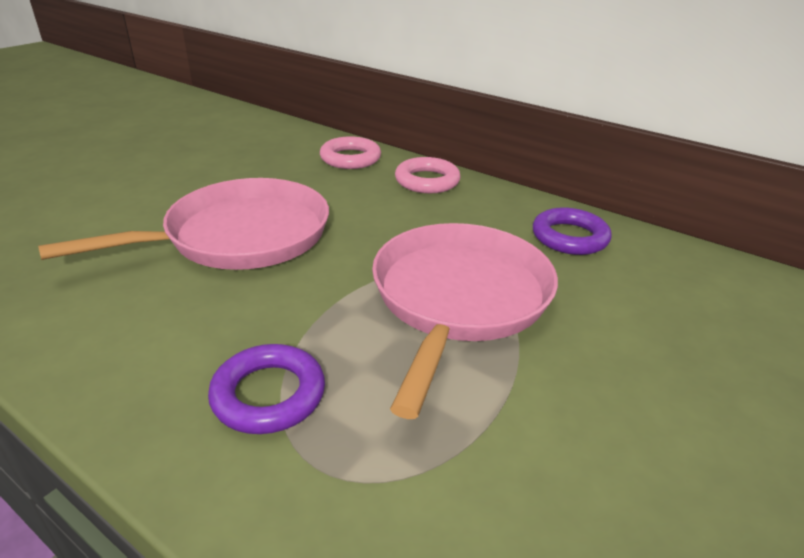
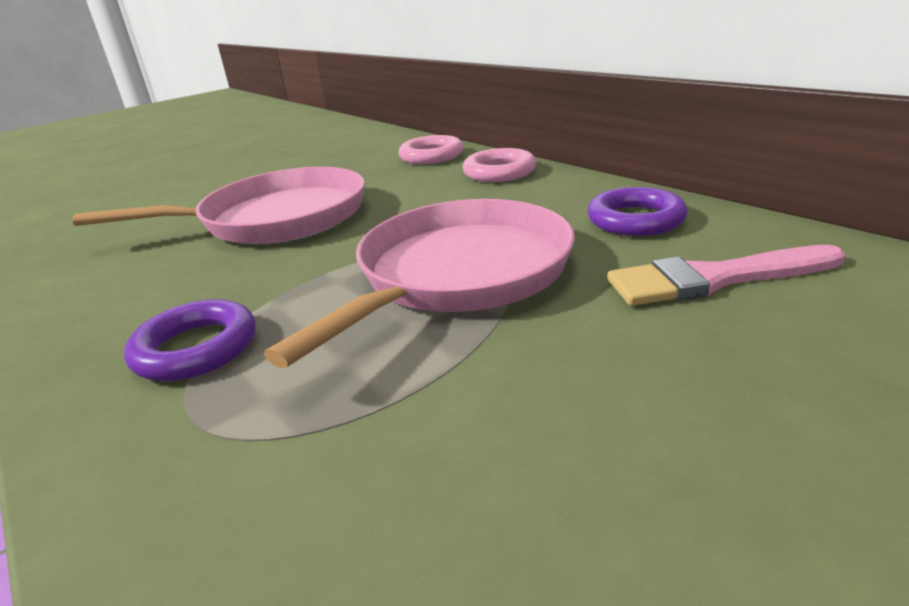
camera: 20 degrees right, 5 degrees down
(654, 296) = (713, 279): none -> pink brush

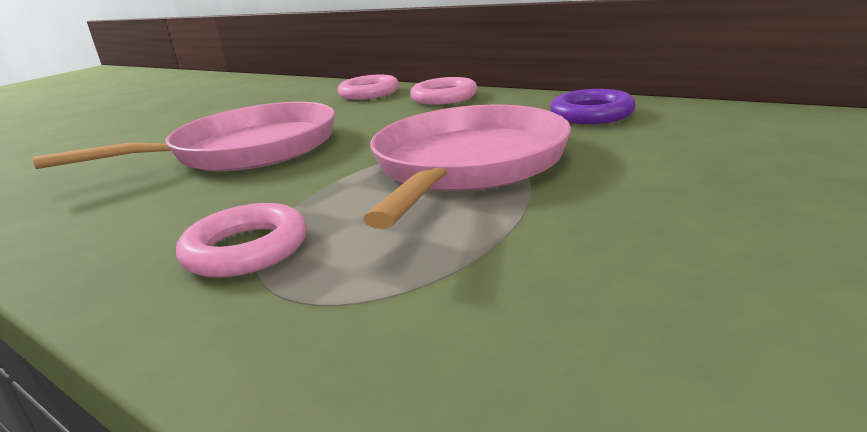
camera: 15 degrees left, 5 degrees down
(196, 348) = (246, 249): purple ring -> pink ring
(713, 279) = (686, 141): pink brush -> none

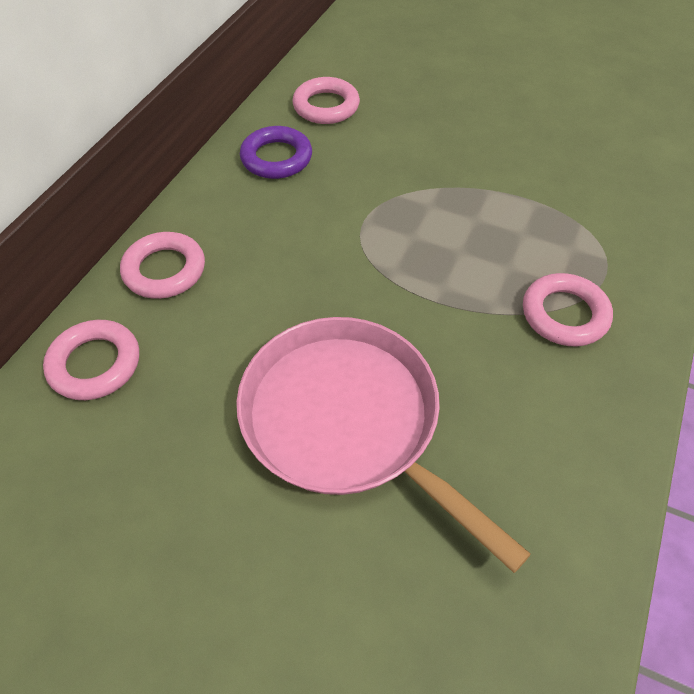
camera: 105 degrees left, 30 degrees up
(467, 165) = (400, 222): pink pan -> none
(709, 127) = (326, 106): none -> pink ring

